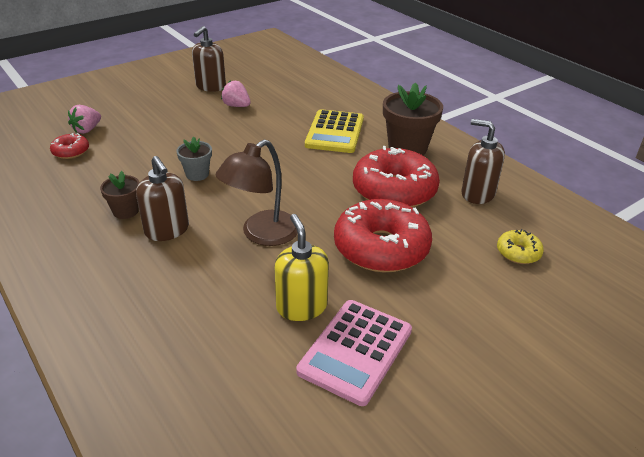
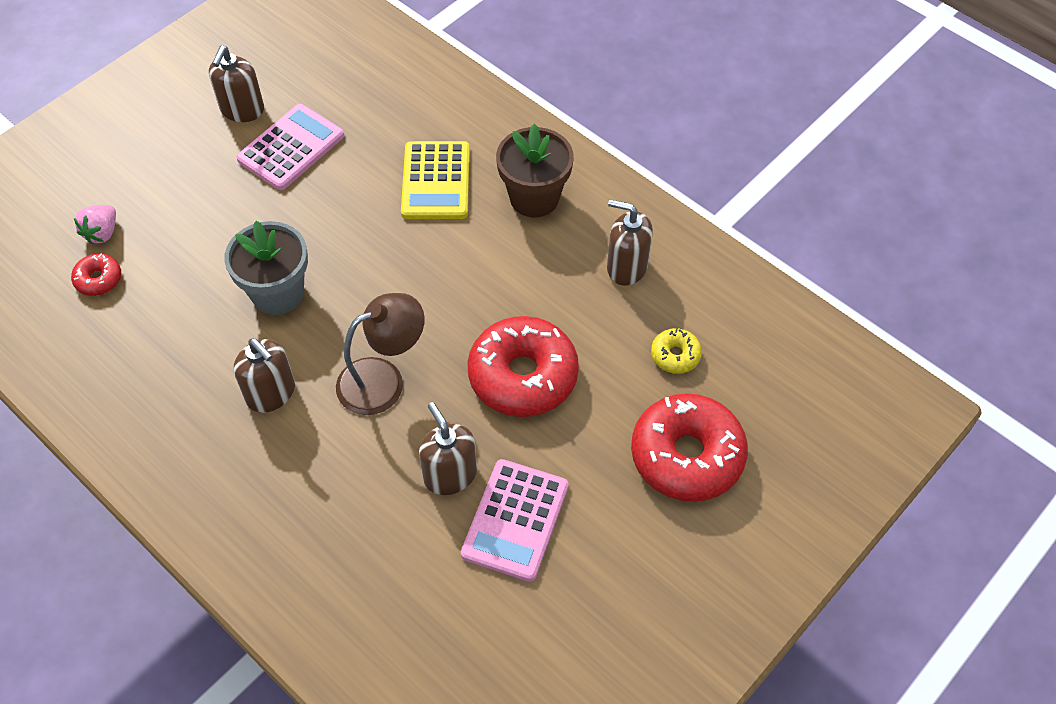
camera: 10 degrees left, 20 degrees up
(125, 211) = (211, 372): brown flower pot -> none
(197, 174) = (278, 293): grey flower pot -> grey flower pot, size x1.81
(236, 106) = (291, 148): pink strawberry -> pink calculator
(262, 234) = (383, 380): brown lamp -> brown lamp turned 150 degrees counterclockwise
(301, 306) = (450, 475): yellow soap dispenser -> brown soap dispenser
(394, 190) = (526, 279): red donut -> red donut (687, 455)

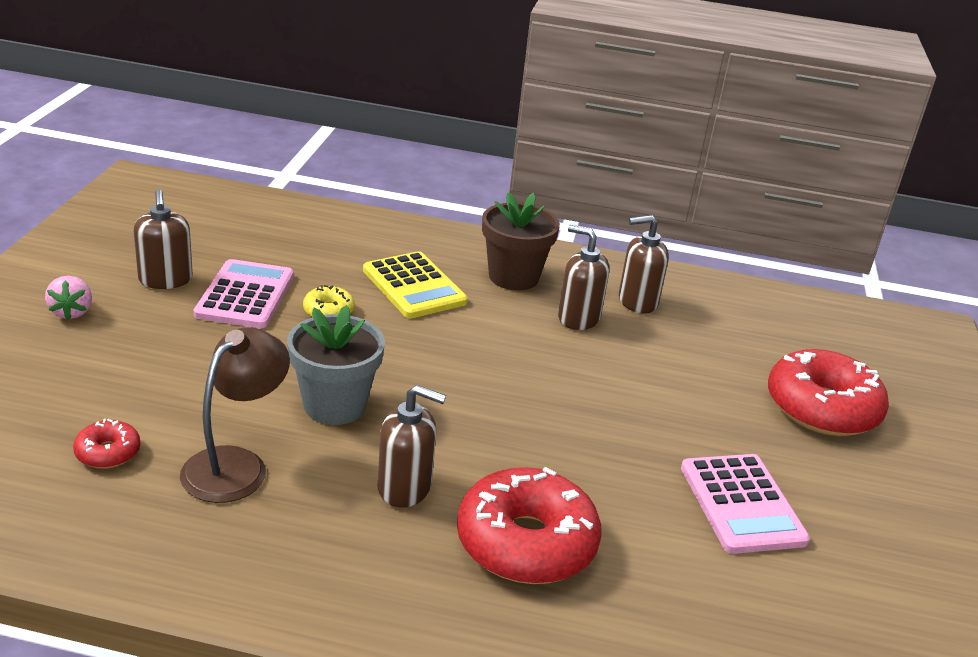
camera: 35 degrees left, 25 degrees down
(102, 233) = (79, 412): pink strawberry -> pink strawberry (72, 312)
(383, 380) = (510, 440): brown lamp -> brown lamp (236, 464)
(450, 475) = (648, 491): brown soap dispenser -> brown soap dispenser (578, 318)
(523, 376) = (633, 397): red donut -> red donut (526, 542)
(675, 355) = (738, 346): yellow donut -> yellow donut (328, 311)

